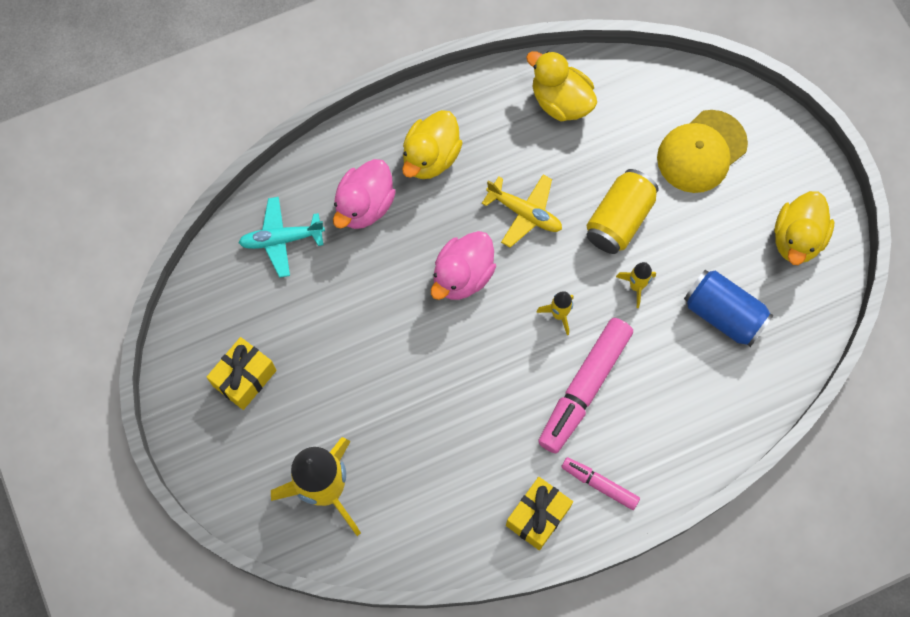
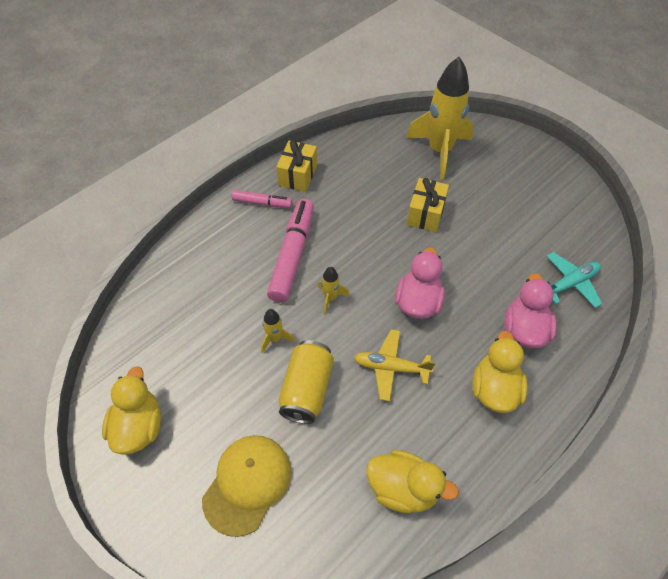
camera: 160 degrees right, 15 degrees down
(244, 378) = (531, 192): yellow gift -> yellow gift (425, 214)
(723, 314) = (196, 340): blue can -> none

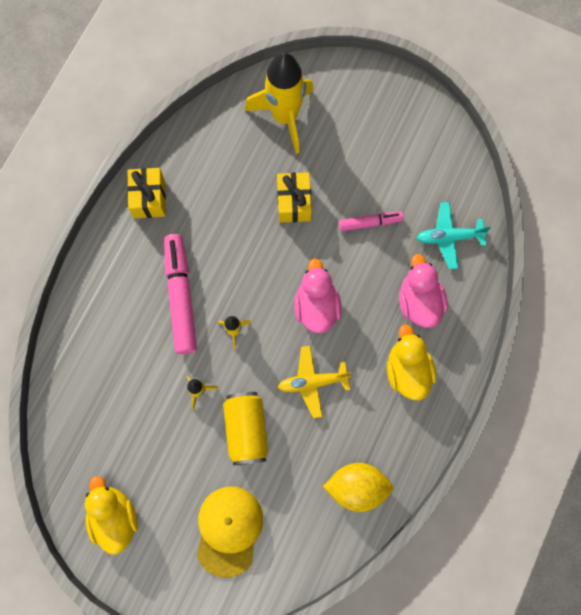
camera: 20 degrees left, 20 degrees up
(262, 203) = (126, 245): pink marker -> pink marker (370, 223)
(403, 488) = (356, 486): yellow duck -> yellow lemon
(570, 283) = (449, 237): turquoise plane -> turquoise plane turned 135 degrees counterclockwise

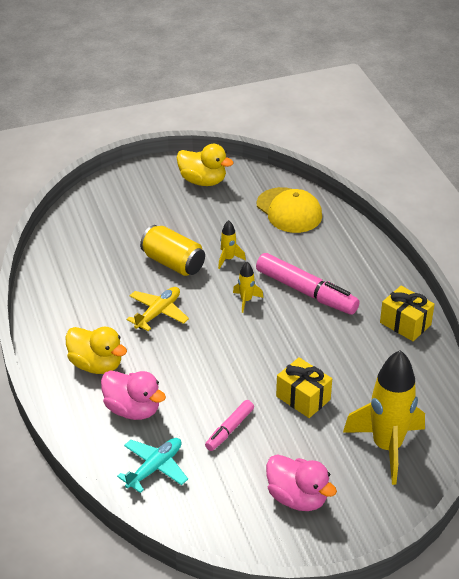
camera: 135 degrees right, 35 degrees down
(229, 530) = (126, 217): yellow cap -> yellow cap (289, 210)
(316, 306) = (206, 352): pink duck -> pink duck (297, 498)
(356, 486) = (65, 286): yellow lemon -> none

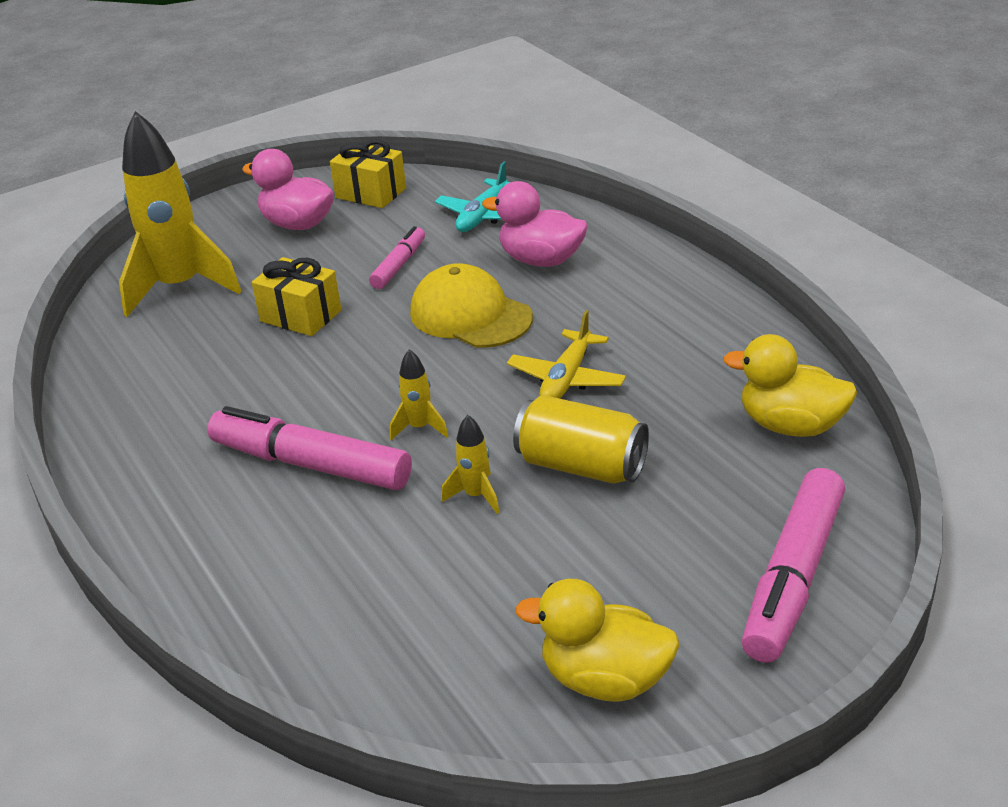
camera: 170 degrees right, 5 degrees down
(96, 365) = (624, 295): yellow duck -> yellow duck (791, 425)
(111, 199) = (793, 578): none -> pink marker
(289, 210) = (370, 638): yellow cap -> yellow cap (470, 315)
(405, 324) = (129, 446): yellow gift -> yellow gift (371, 193)

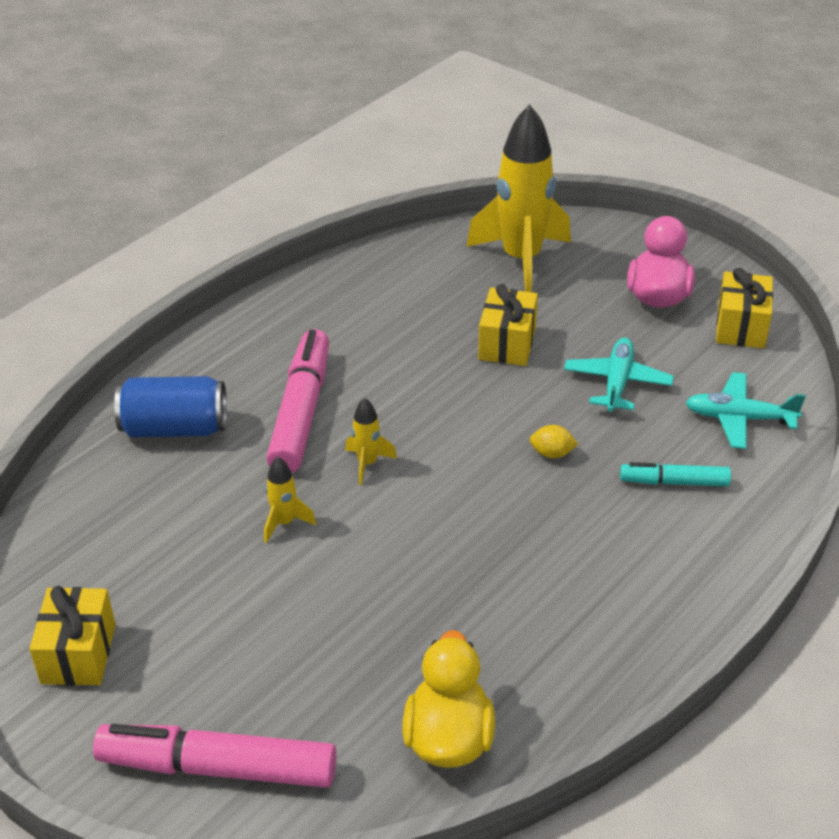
camera: 70 degrees right, 5 degrees up
(274, 568) = (175, 428): none -> blue can
(399, 265) = (617, 382): pink marker -> turquoise plane
(470, 315) = (552, 453): yellow cap -> yellow lemon
(541, 260) = (674, 482): pink duck -> turquoise marker
(567, 379) = (471, 546): yellow plane -> none
(581, 466) = (342, 584): yellow can -> none
(605, 679) = (78, 653): yellow duck -> yellow gift

